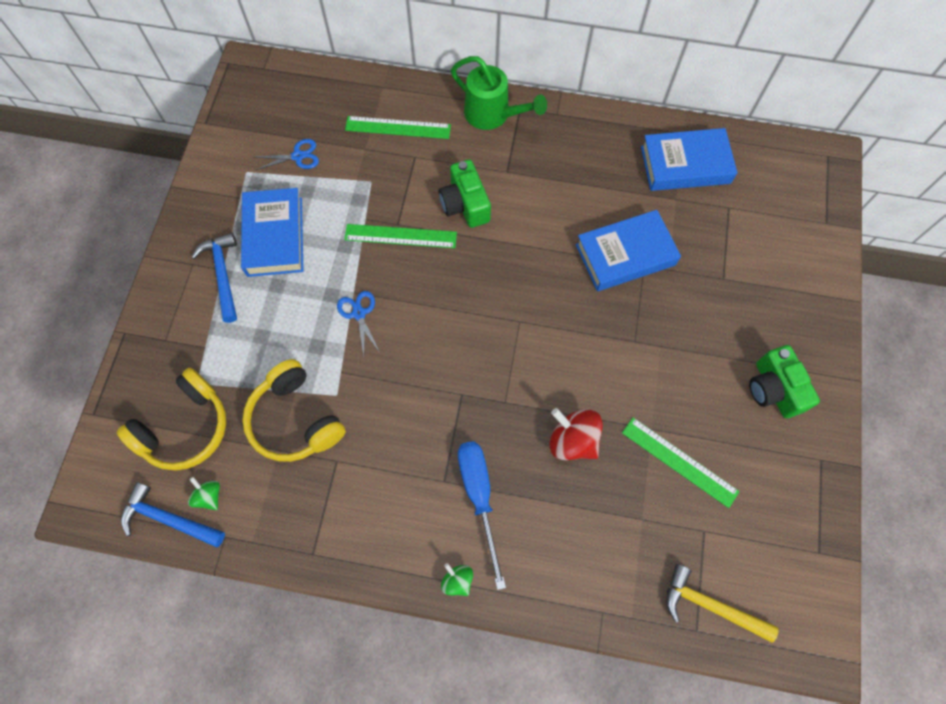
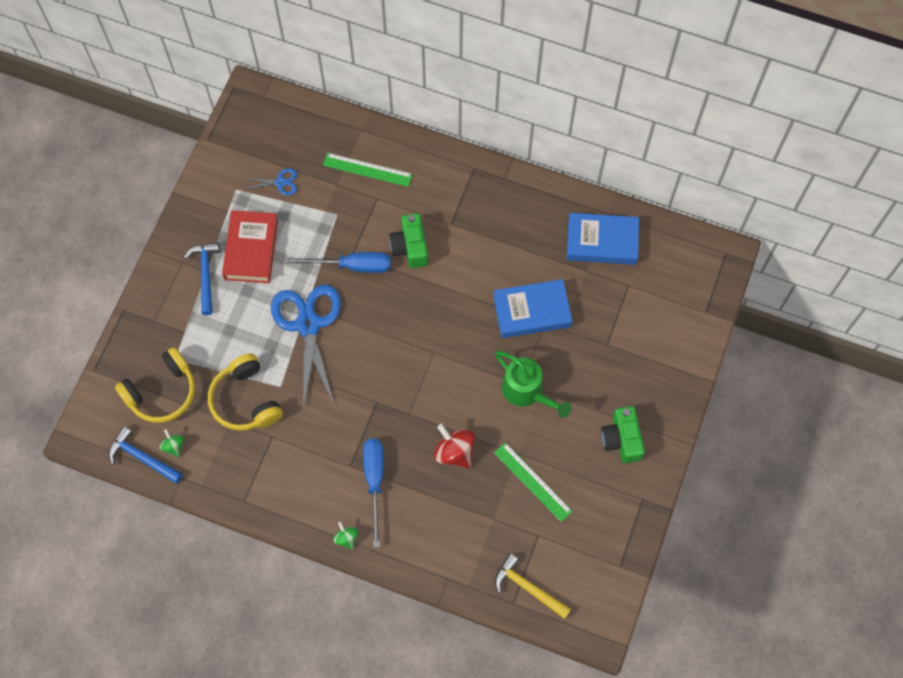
camera: 10 degrees right, 0 degrees up
(274, 236) = (251, 249): blue book -> red book
(359, 313) = (308, 325): blue scissors -> blue scissors, size x2.28
(400, 236) = (352, 266): green ruler -> blue screwdriver
(493, 115) = (449, 171): green watering can -> green watering can (527, 392)

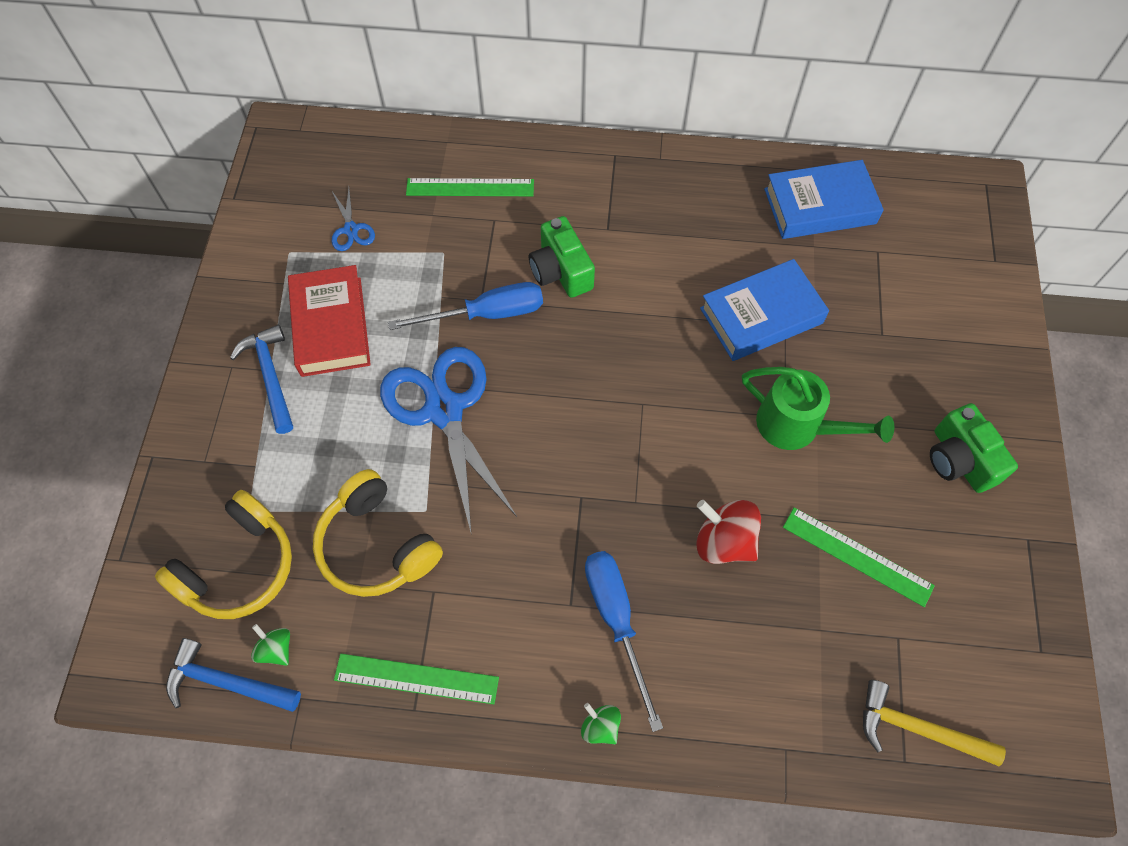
camera: 15 degrees left, 5 degrees down
(249, 484) = (416, 679): none -> green ruler
(280, 182) = (351, 229): blue scissors -> blue scissors turned 90 degrees clockwise

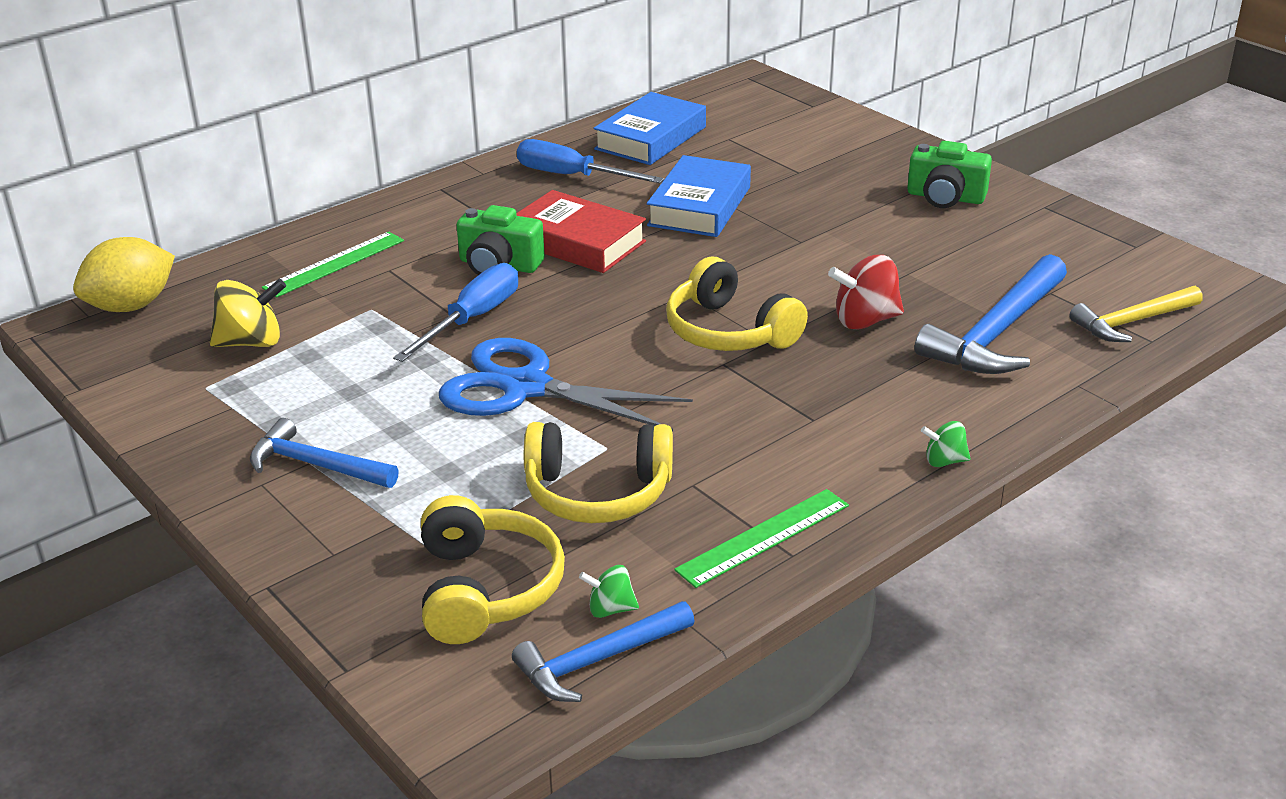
camera: 45 degrees left, 30 degrees down
(328, 139) = (131, 306): none -> yellow lemon
(331, 326) = (329, 404): red book -> red book (577, 242)
(351, 229) = (251, 342): blue scissors -> yellow spinning top
(616, 620) = (861, 404): blue screwdriver -> blue screwdriver (572, 176)
(622, 469) = (729, 331): none -> yellow headphones
(797, 427) = (818, 241): green watering can -> none
(799, 642) = (997, 333): none -> blue hammer
(857, 556) = (961, 273): green ruler -> none

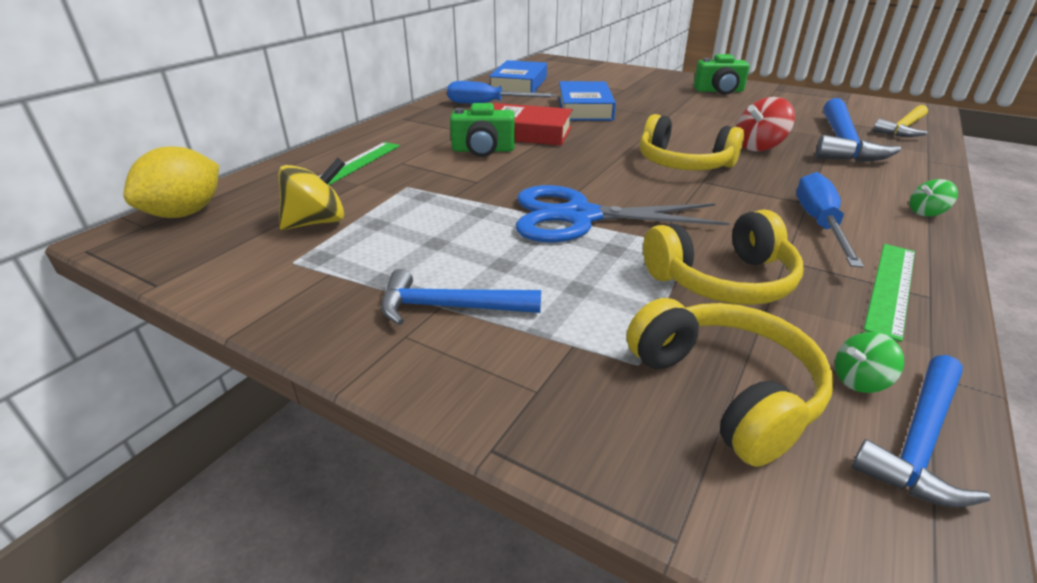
camera: 20 degrees left, 0 degrees up
(472, 319) = (494, 182): blue screwdriver -> blue screwdriver (819, 224)

